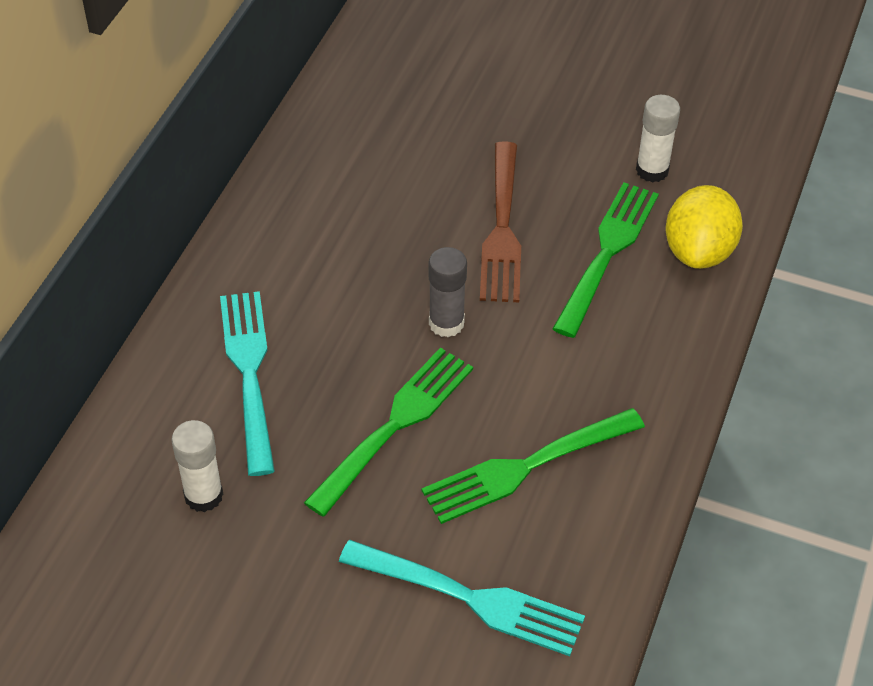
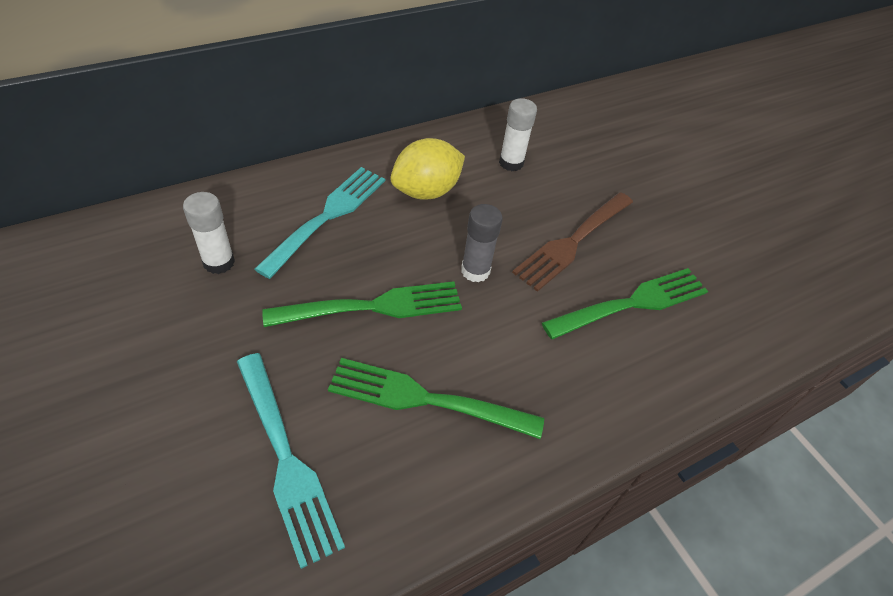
camera: 35 degrees right, 0 degrees up
(652, 170) = (717, 275): white glue stick -> white glue stick (511, 163)
(698, 251) = (705, 348): yellow lemon -> yellow lemon (426, 191)

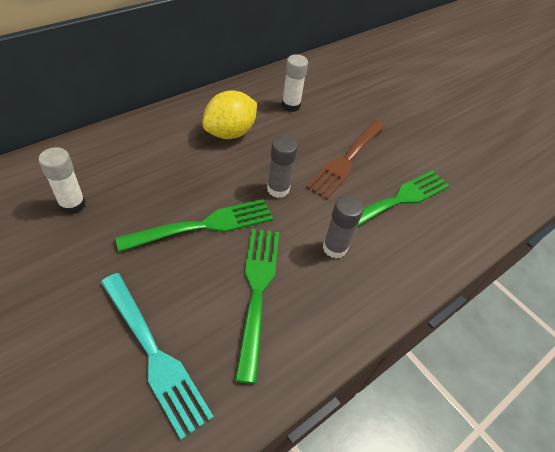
camera: 10 degrees left, 0 degrees up
(328, 216) = (156, 159): turquoise fork -> none
(426, 399) = (257, 291): green fork -> green fork turned 90 degrees clockwise
(535, 356) = (334, 248): none -> grey glue stick

